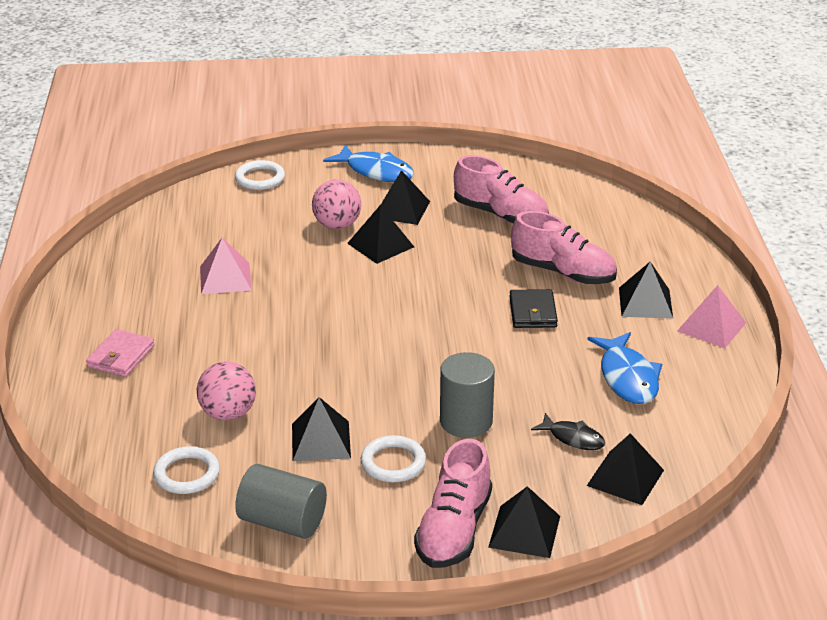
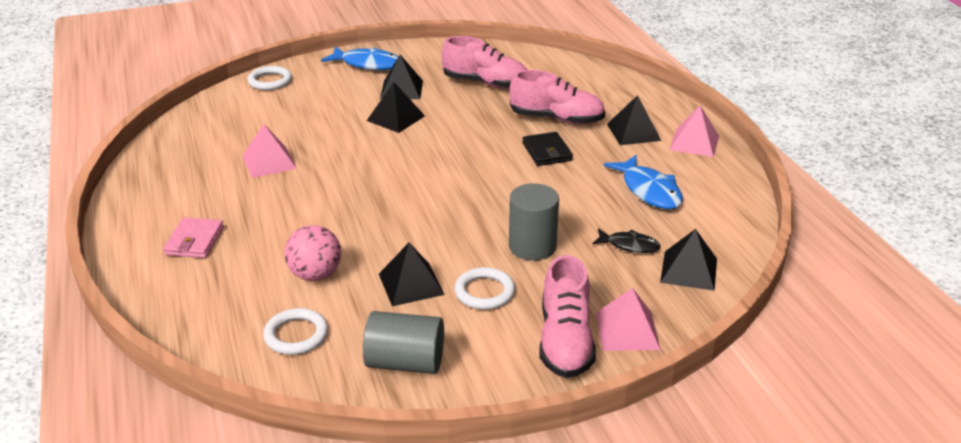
camera: 15 degrees left, 0 degrees up
(337, 225) = (352, 108): pink ball -> none
(524, 531) = (627, 330): black pyramid -> pink pyramid

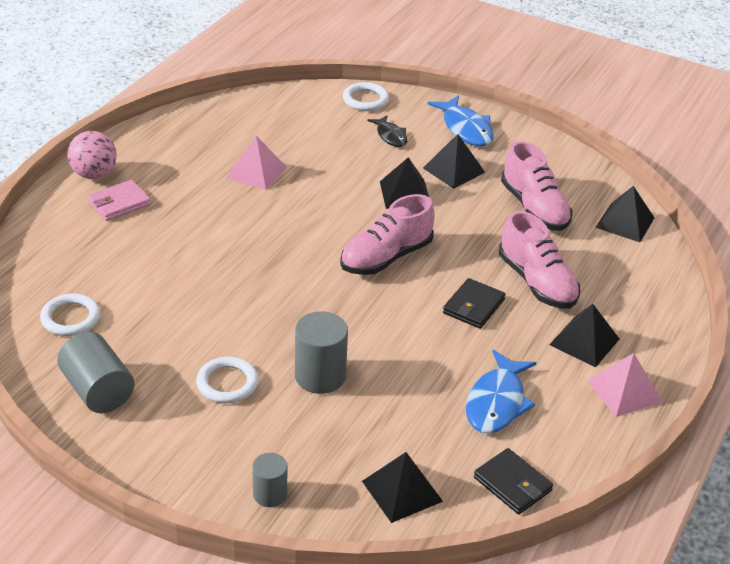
camera: 45 degrees right, 5 degrees up
(315, 275) = (147, 284): pink ball -> pink ball (94, 174)
(411, 284) = (192, 338): black pyramid -> black pyramid (625, 222)
(565, 341) = (216, 464): pink shoe -> pink shoe (386, 257)
(627, 330) = (270, 494): pink pyramid -> grey cylinder
(629, 245) = (393, 434): black fish -> black fish (390, 136)
(730, 224) = (512, 484): none -> black wallet

